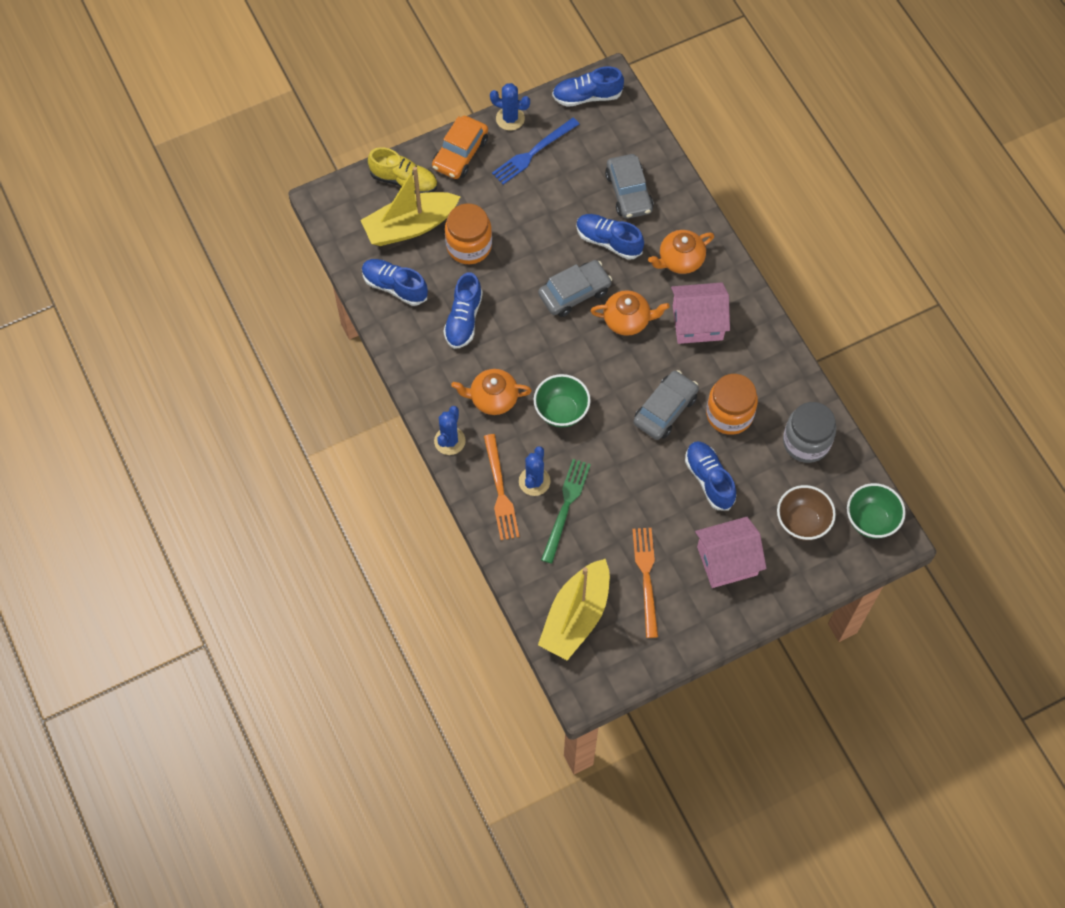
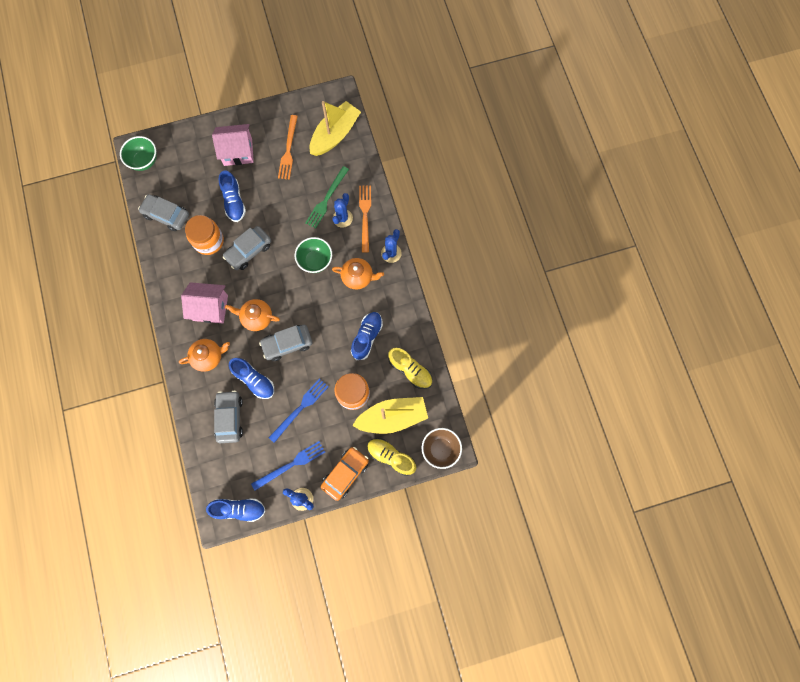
camera: 170 degrees left, 10 degrees up
(395, 286) = (410, 370): blue shoe -> yellow shoe
(537, 217) = (300, 408): none -> blue fork
(802, 522) = (186, 166): brown bowl -> brown bowl (440, 449)
(806, 442) = (166, 215): grey jar -> grey car

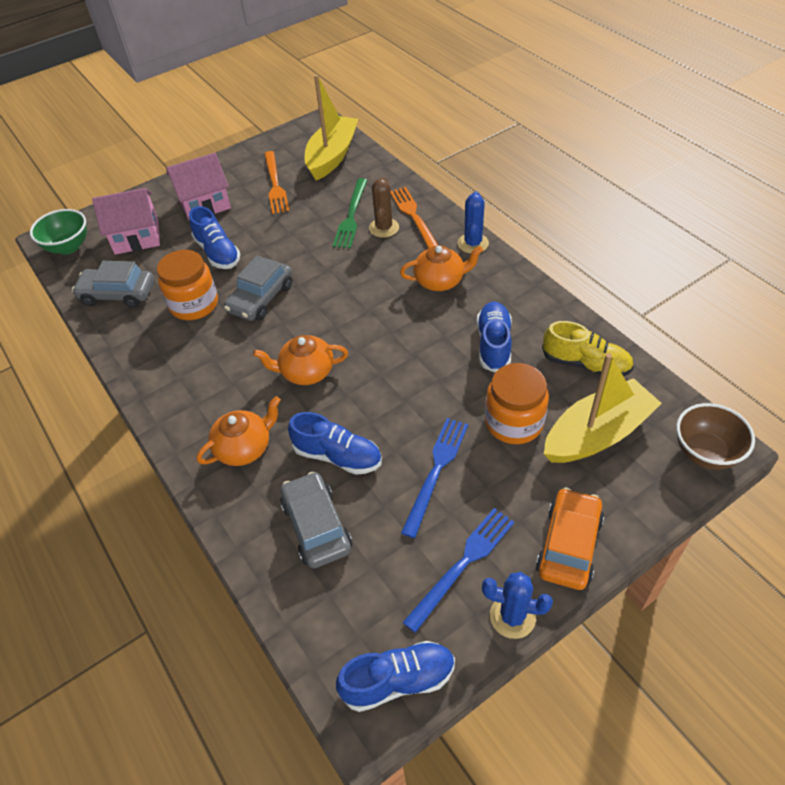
camera: 15 degrees left, 25 degrees down
(210, 308) = (225, 382): pink house -> pink house (137, 237)
(287, 344) = (371, 390): grey car -> none
(315, 261) = (368, 281): green bowl -> none
(342, 218) = (384, 228): blue cactus -> brown cactus
(391, 457) = (631, 492): yellow shoe -> none

